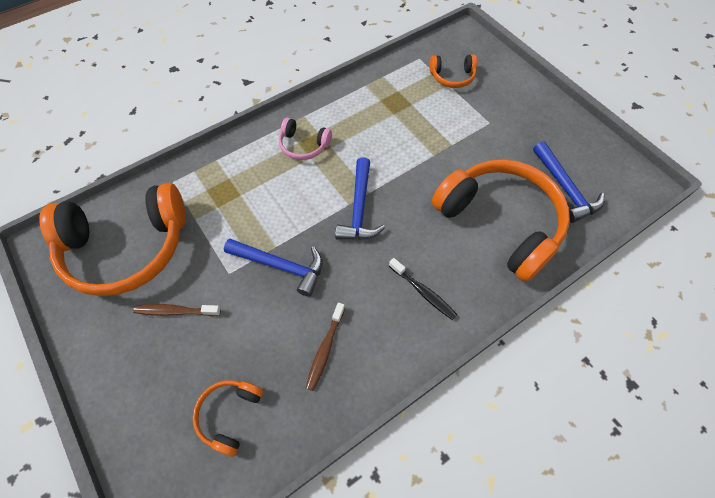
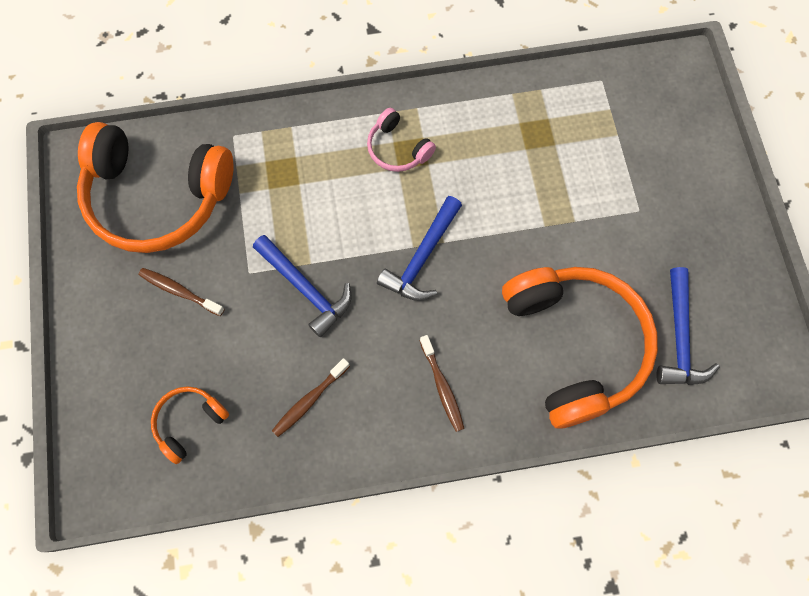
camera: 25 degrees right, 10 degrees up
(423, 292) = (442, 387): black toothbrush -> brown toothbrush
(452, 77) = (629, 125): orange headphones -> none

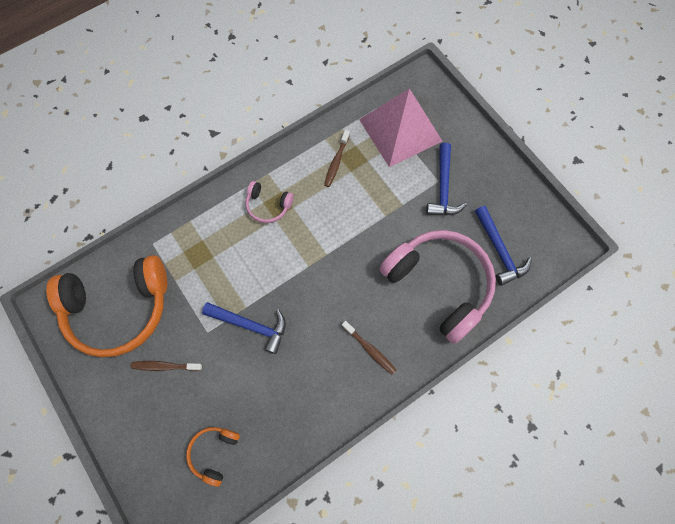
camera: 25 degrees left, 0 degrees up
(309, 400) = (288, 399): brown toothbrush -> brown toothbrush (336, 162)
(422, 258) = (317, 271): blue hammer -> blue hammer (443, 188)
(574, 345) = (439, 284): orange headphones -> pink headphones
(619, 122) = (400, 130): none -> pink pyramid

